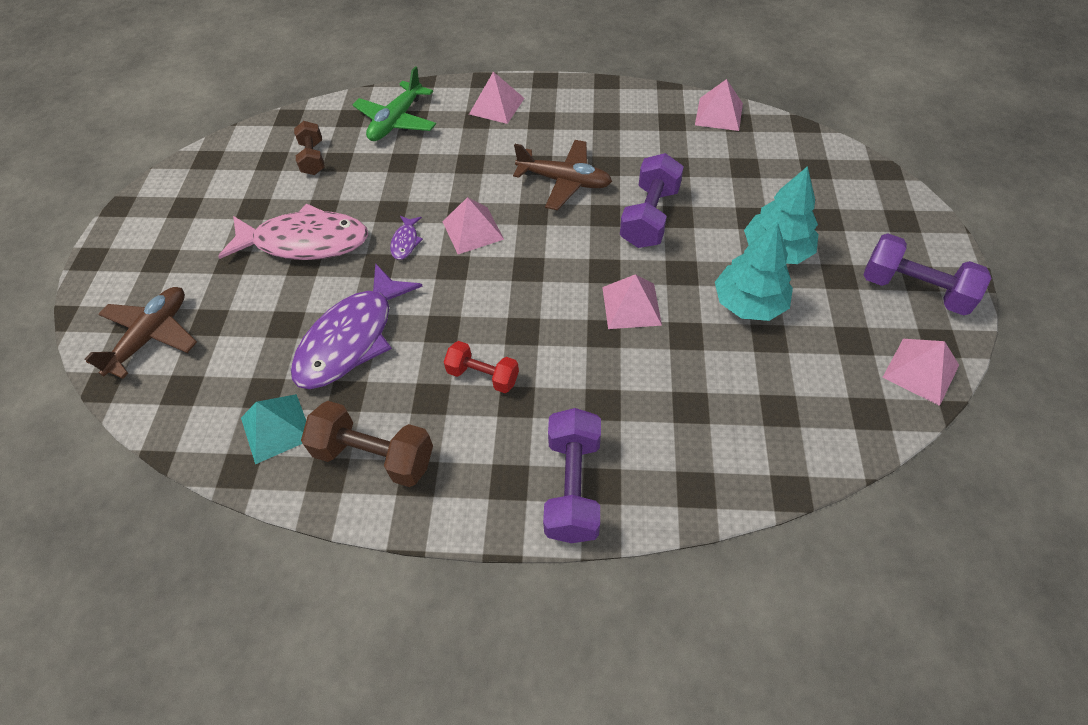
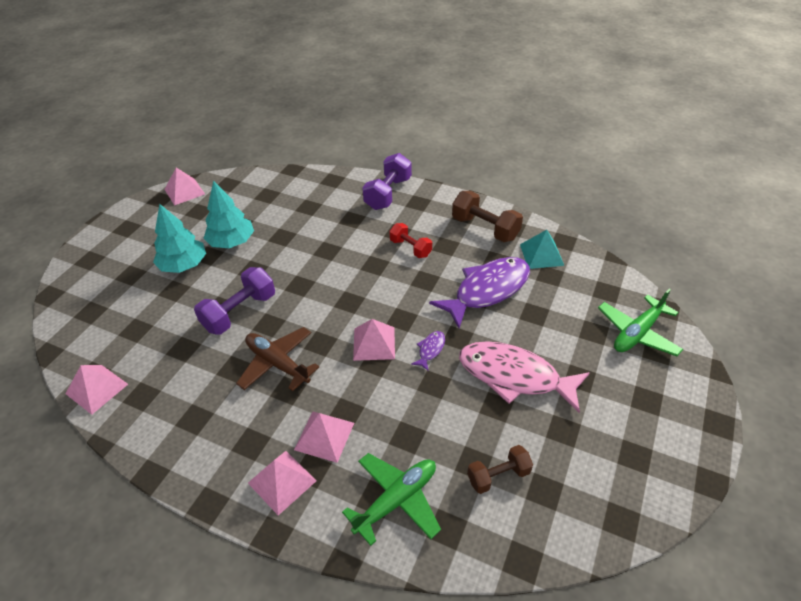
camera: 160 degrees left, 10 degrees down
(151, 336) = (637, 333): brown plane -> green plane
(313, 158) = (498, 476): brown dumbbell -> brown dumbbell turned 60 degrees clockwise
(631, 306) = (300, 259): pink pyramid -> pink pyramid (324, 436)
(914, 290) = (138, 223): purple dumbbell -> none

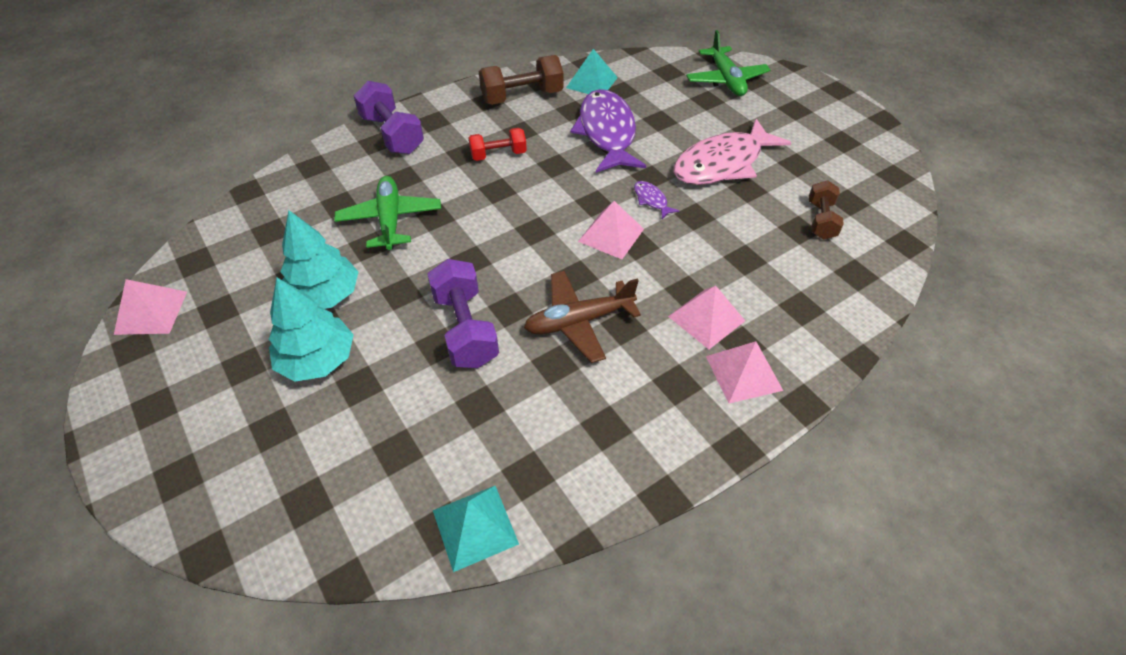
camera: 60 degrees left, 5 degrees up
(97, 389) = (475, 526): pink pyramid -> turquoise pyramid
(396, 500) = (811, 295): green plane -> green plane (390, 220)

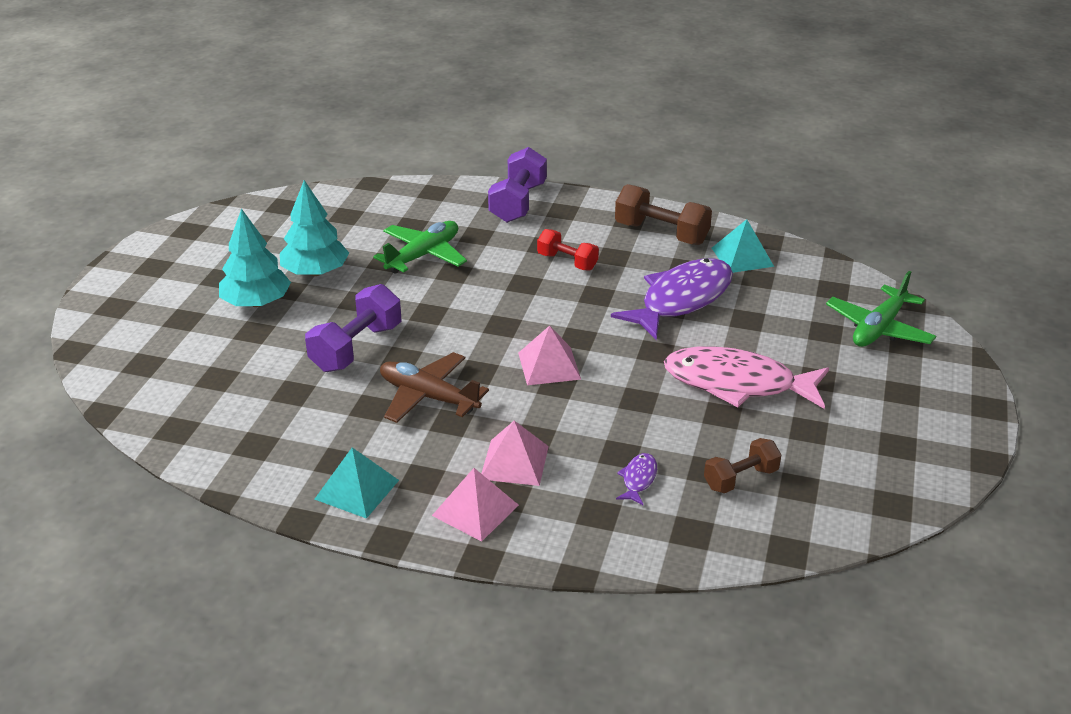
camera: 50 degrees right, 15 degrees down
(151, 312) = (222, 218): pink pyramid -> none
(475, 526) = (190, 443): turquoise pyramid -> turquoise pyramid (357, 489)
(651, 200) = (624, 366): purple fish -> purple fish (638, 479)

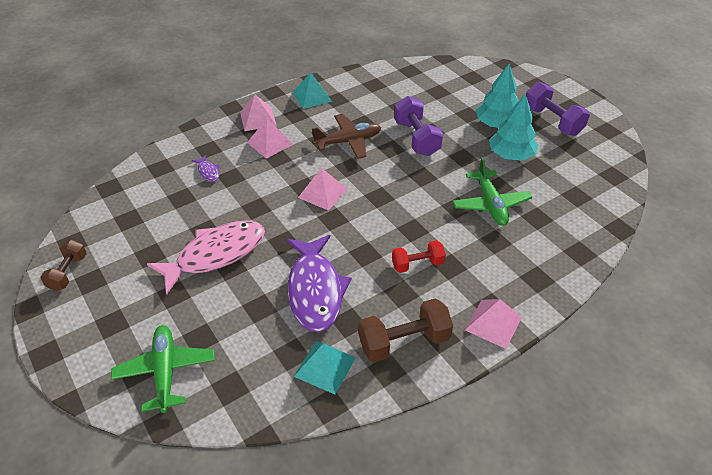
camera: 130 degrees right, 10 degrees up
(518, 203) = (524, 288): purple dumbbell -> purple dumbbell (552, 121)
(579, 203) = (493, 323): none -> pink pyramid
(740, 479) = (161, 204): brown dumbbell -> brown dumbbell (68, 272)

